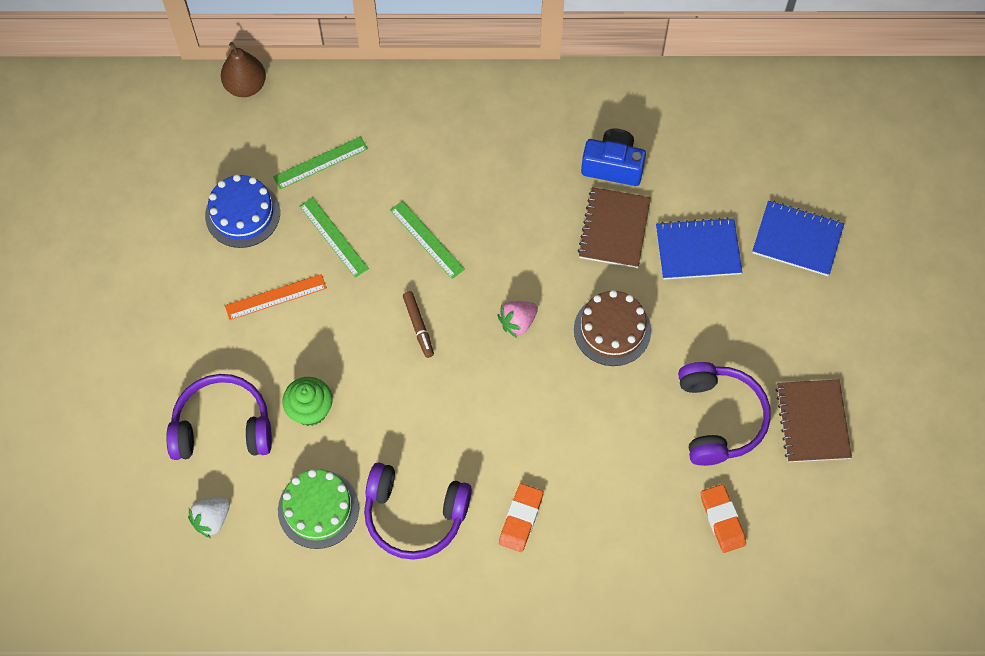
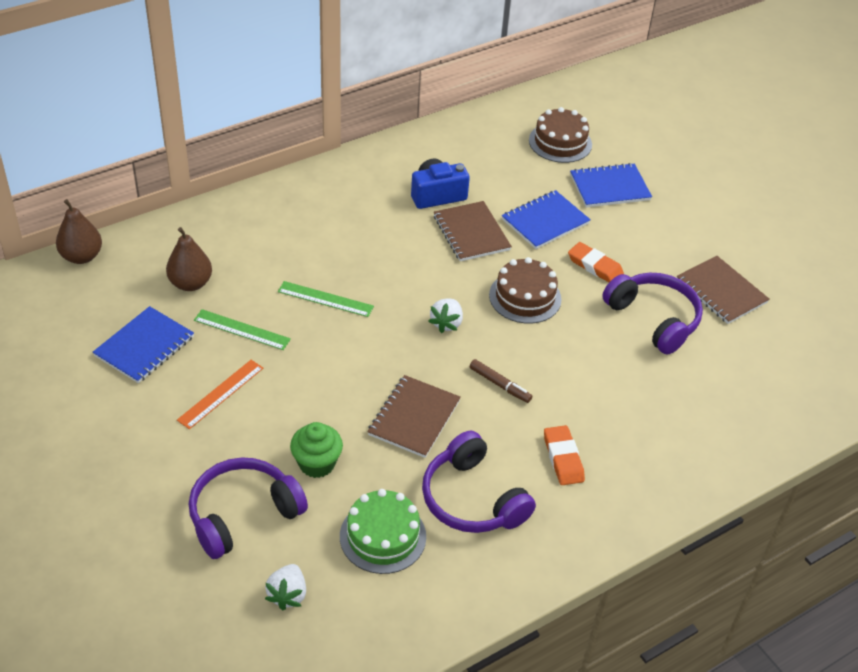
camera: 35 degrees left, 20 degrees down
(242, 214) = (144, 346): blue cake -> blue notebook
(320, 163) = (190, 283): green ruler -> brown pear
(414, 515) = (472, 499): purple headphones -> purple headphones turned 75 degrees clockwise
(418, 326) = (366, 361): brown marker -> brown marker (500, 385)
(420, 408) = (414, 418): none -> brown notebook
(517, 322) = (446, 323): pink strawberry -> white strawberry
(722, 520) = (715, 383): orange eraser -> orange eraser (595, 266)
(789, 156) = (560, 142): none -> brown cake

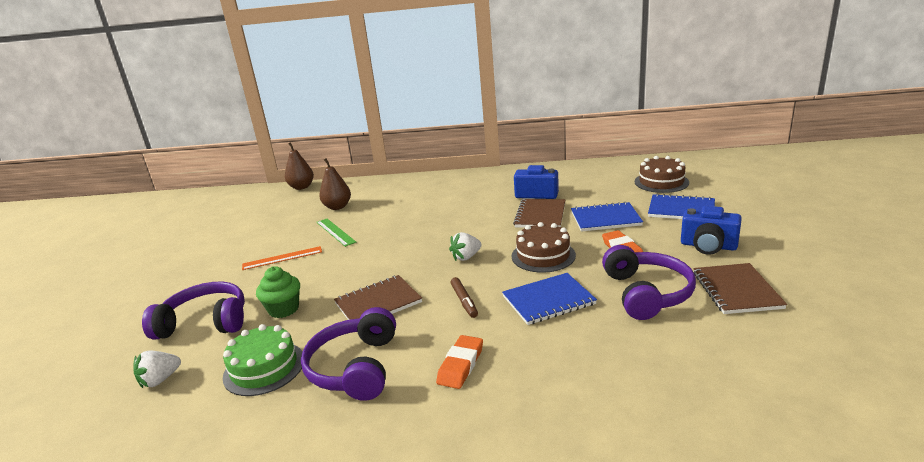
camera: 40 degrees right, 20 degrees down
(144, 346) = (276, 228): blue notebook -> blue notebook (548, 300)
(325, 299) = (402, 228): green ruler -> none
(666, 238) = (708, 246): none -> blue camera

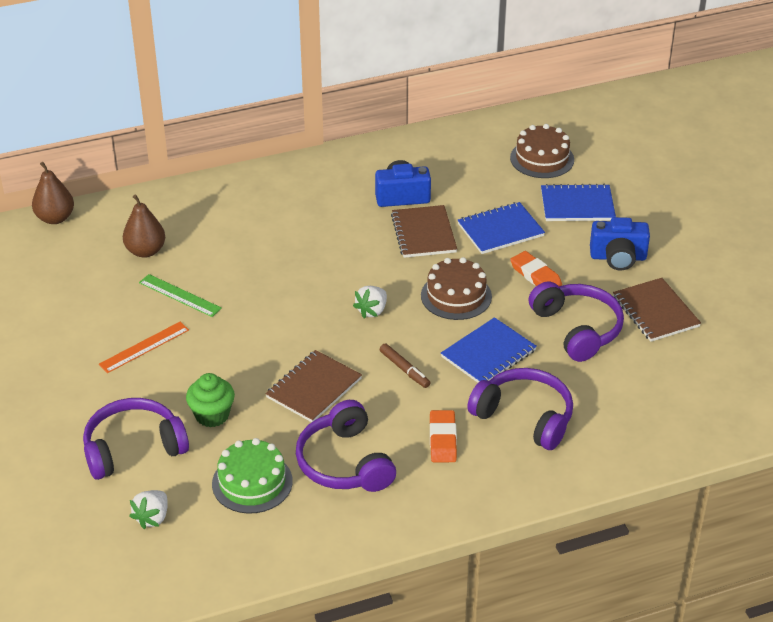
camera: 25 degrees left, 15 degrees up
(556, 360) = (524, 417): none -> purple headphones

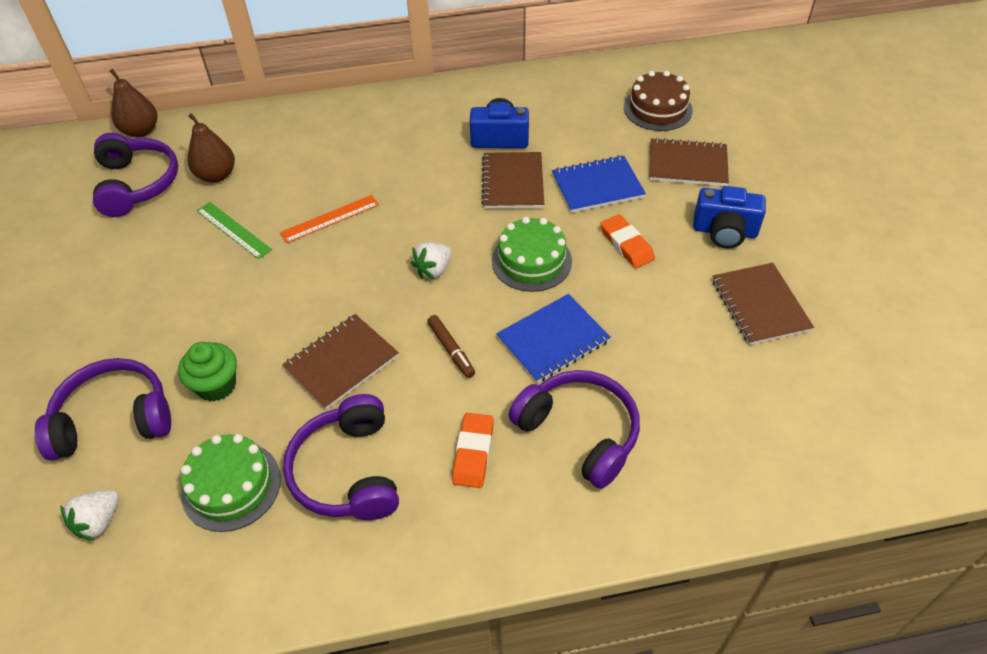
camera: 10 degrees right, 10 degrees up
(144, 347) = (174, 288): orange ruler -> orange ruler (330, 219)
(456, 296) = (531, 261): brown cake -> green cake
(577, 205) = (687, 164): blue notebook -> brown notebook
(577, 329) = (663, 318): purple headphones -> purple headphones (137, 184)

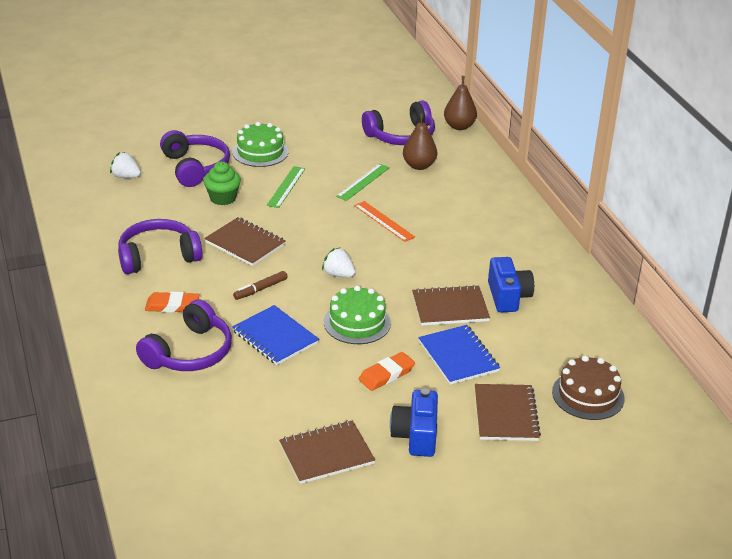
camera: 80 degrees right, 15 degrees down
(214, 309) = (286, 187): none -> green ruler
(231, 486) = (148, 215): green cake -> green cake (260, 152)

